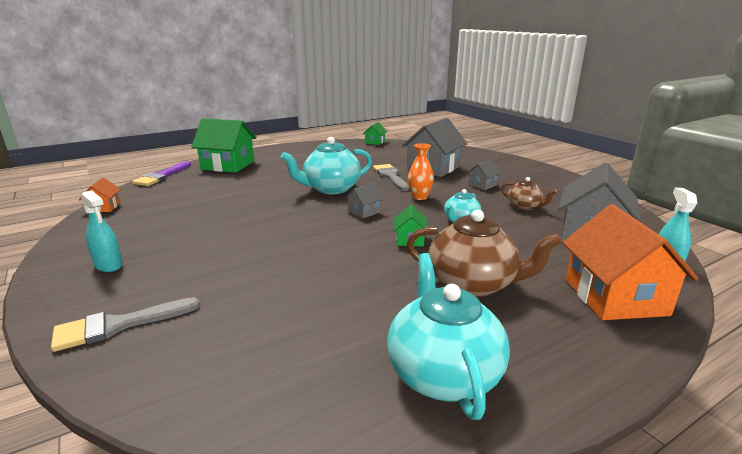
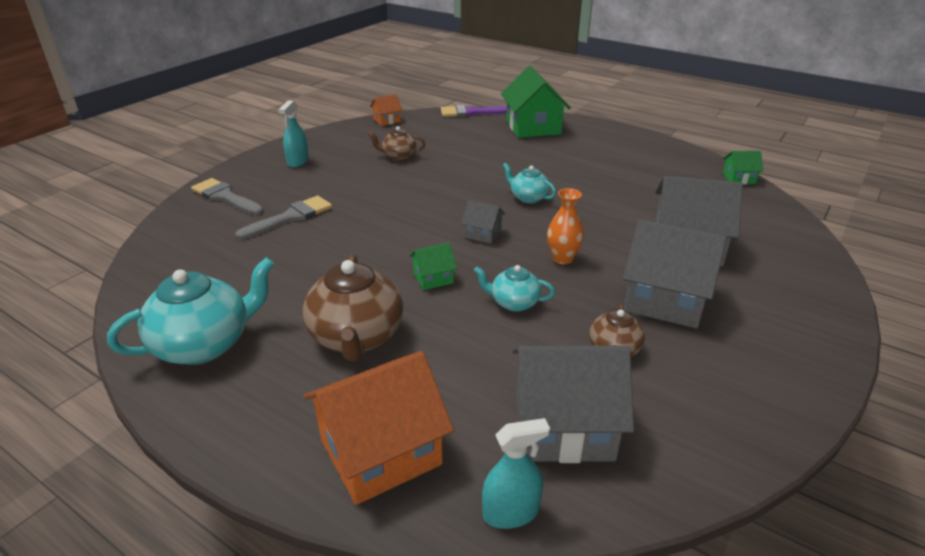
camera: 65 degrees right, 10 degrees up
(190, 216) = (398, 156): none -> brown teapot
(331, 189) = (528, 198): turquoise teapot -> turquoise teapot, size x0.54
(390, 176) = (611, 223): grey brush -> grey brush (290, 217)
(482, 185) = (665, 300): grey house -> grey house, size x2.11

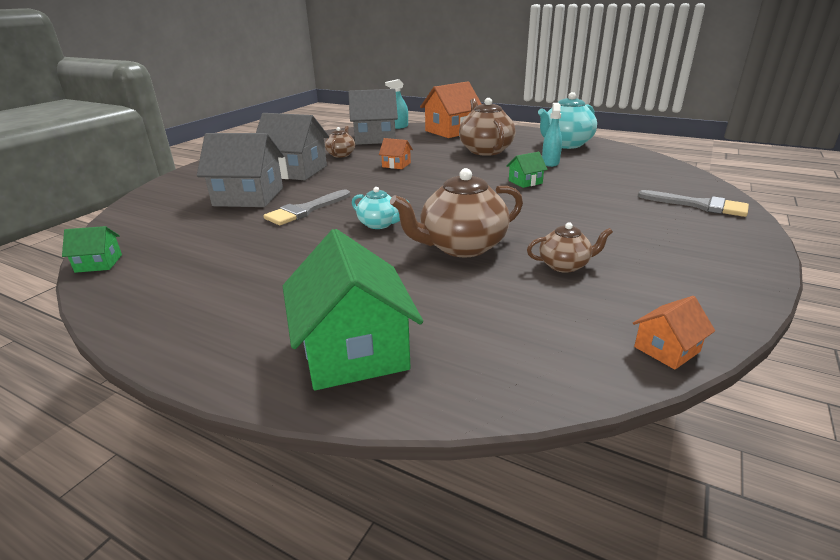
camera: 175 degrees right, 5 degrees down
(290, 217) = (606, 194): grey brush -> grey brush (305, 210)
(298, 162) = (692, 248): turquoise spray bottle -> turquoise spray bottle (550, 163)
(433, 278) = (453, 171): green house -> green house (525, 182)
(462, 173) = (461, 247): none -> brown teapot
(471, 113) = (497, 396): purple brush -> none
(483, 234) = (423, 194): grey house -> none
(514, 303) = (396, 165): turquoise teapot -> orange house
(562, 258) = (357, 184): orange vase -> none

